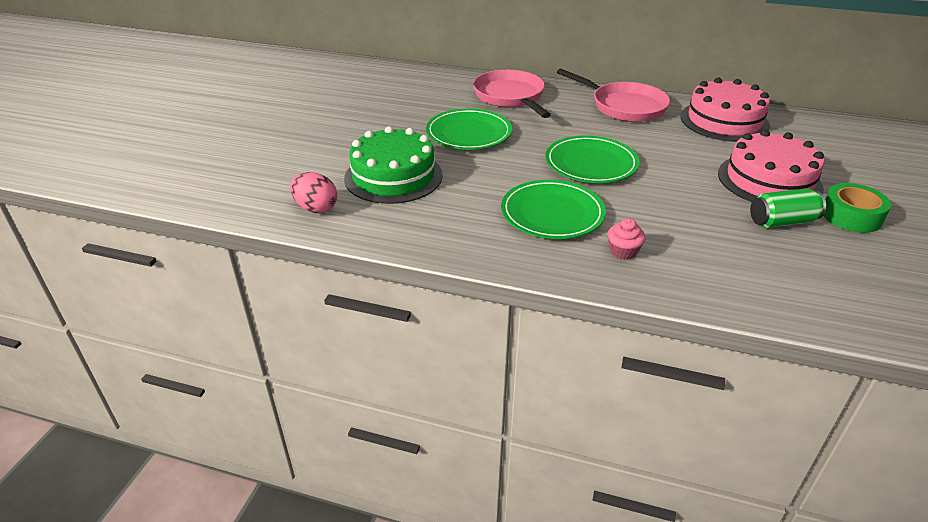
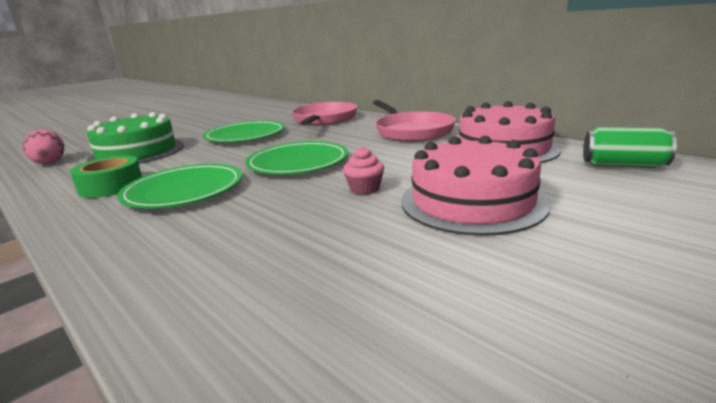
camera: 30 degrees right, 15 degrees down
(623, 251) = (171, 233): pink cupcake -> pink cupcake (364, 189)
(782, 222) = (415, 245): green can -> green can (623, 165)
(851, 216) = (543, 261): green tape -> green tape (111, 186)

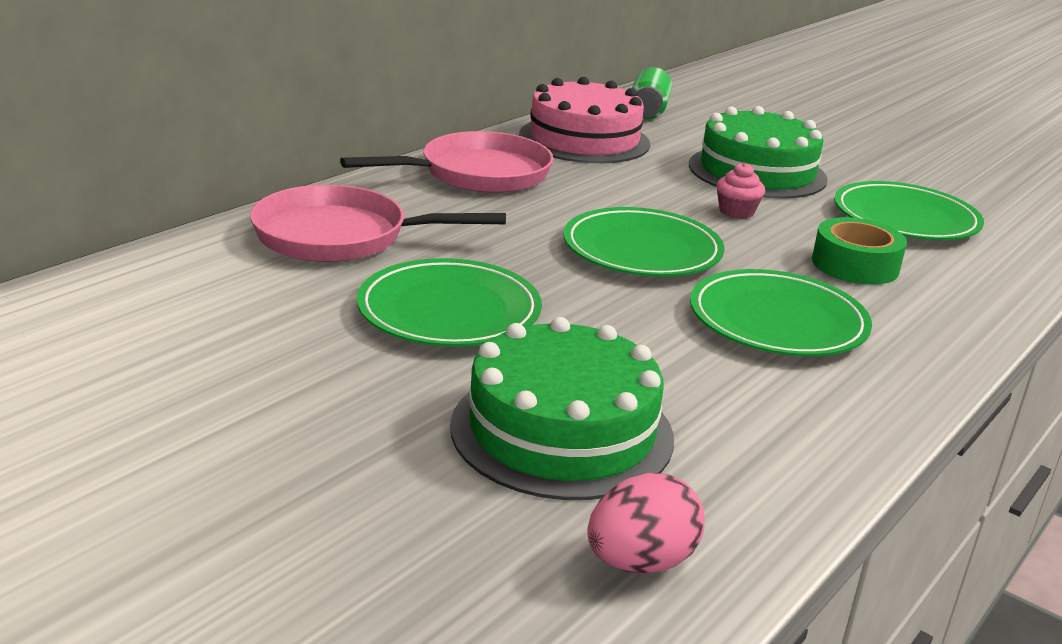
camera: 100 degrees left, 5 degrees up
(111, 186) = (777, 395): green tape -> green tape (855, 265)
(358, 269) = (905, 218): none -> green plate
(472, 201) = (757, 172): pink cake -> green cake

